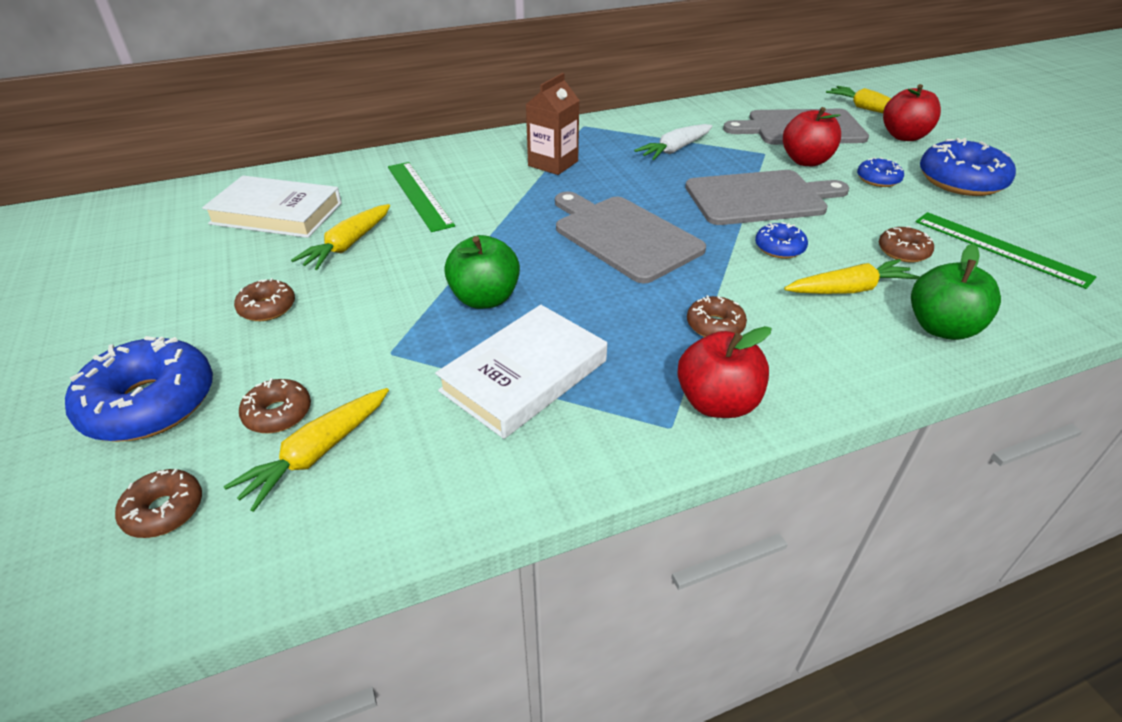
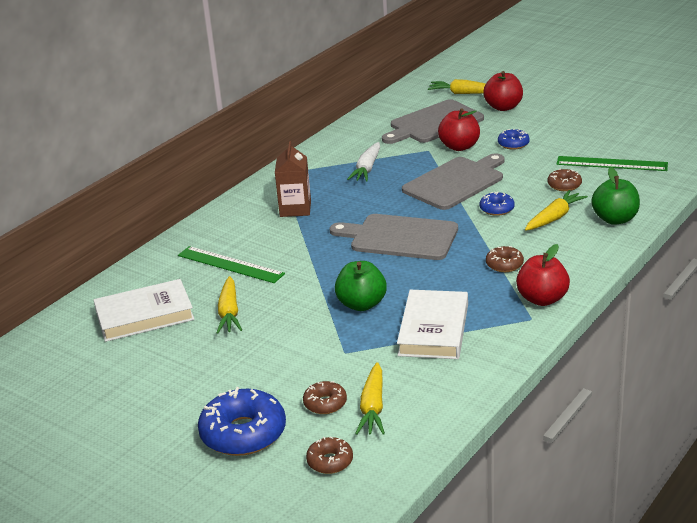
camera: 30 degrees left, 10 degrees down
(267, 308) = (234, 365): brown donut -> none
(961, 181) = (560, 128): blue donut -> none

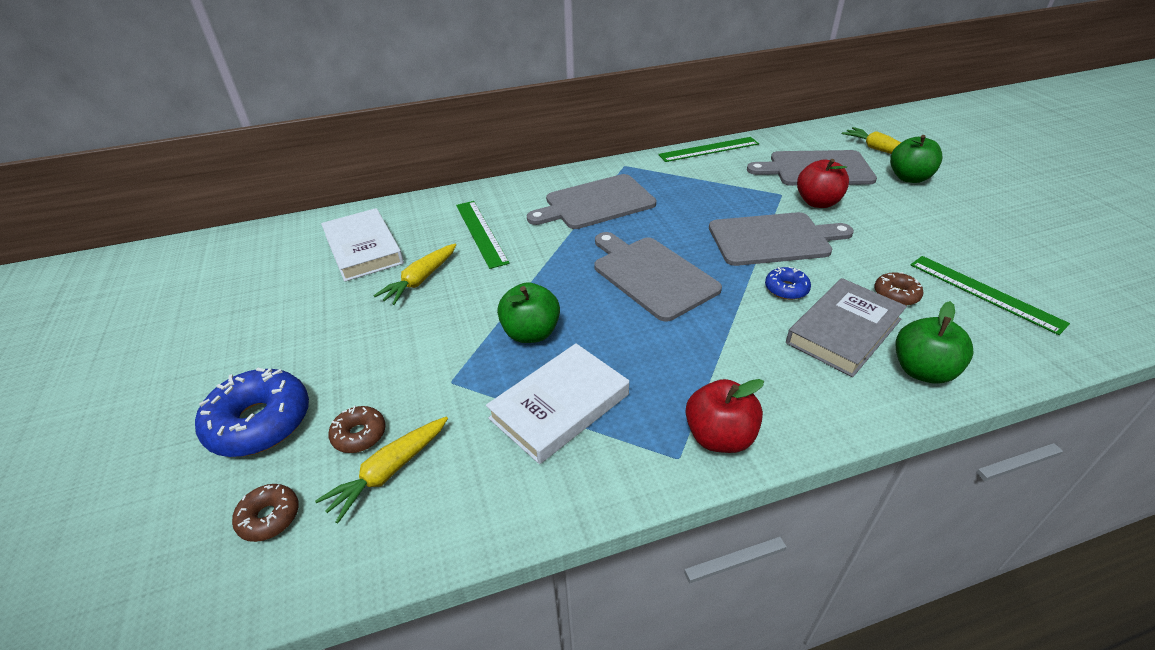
camera: 35 degrees right, 10 degrees up
(144, 315) = (363, 249): white book -> white book turned 45 degrees clockwise
(295, 209) = (595, 203): brown carton -> grey cutting board
(335, 137) = (709, 149): none -> green ruler
(367, 168) = (702, 190): white carrot -> none
(503, 107) = (909, 178): red apple -> green apple
(504, 264) = (723, 363): brown donut -> none
(513, 144) = (881, 222): blue donut -> none
(554, 217) = (843, 331): yellow carrot -> grey book

